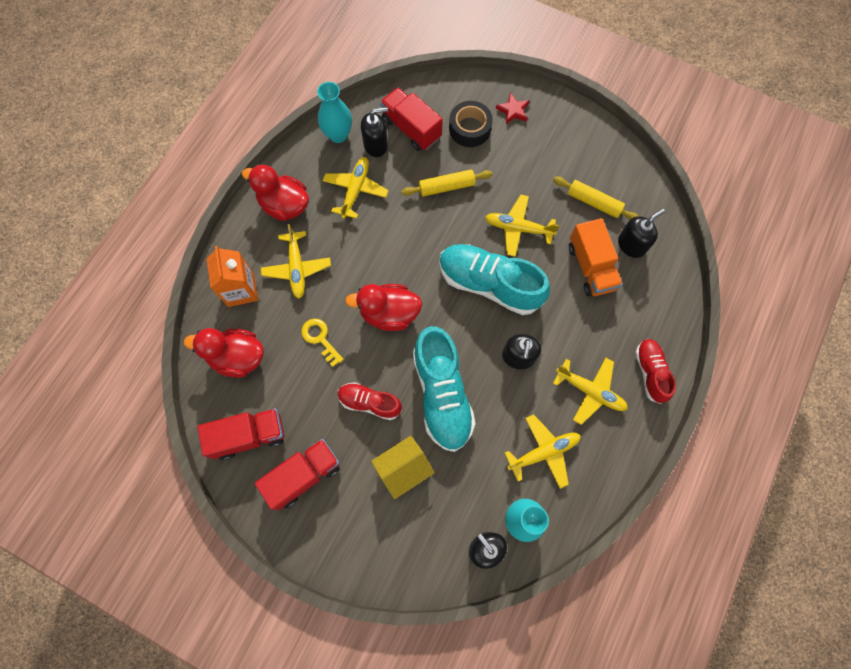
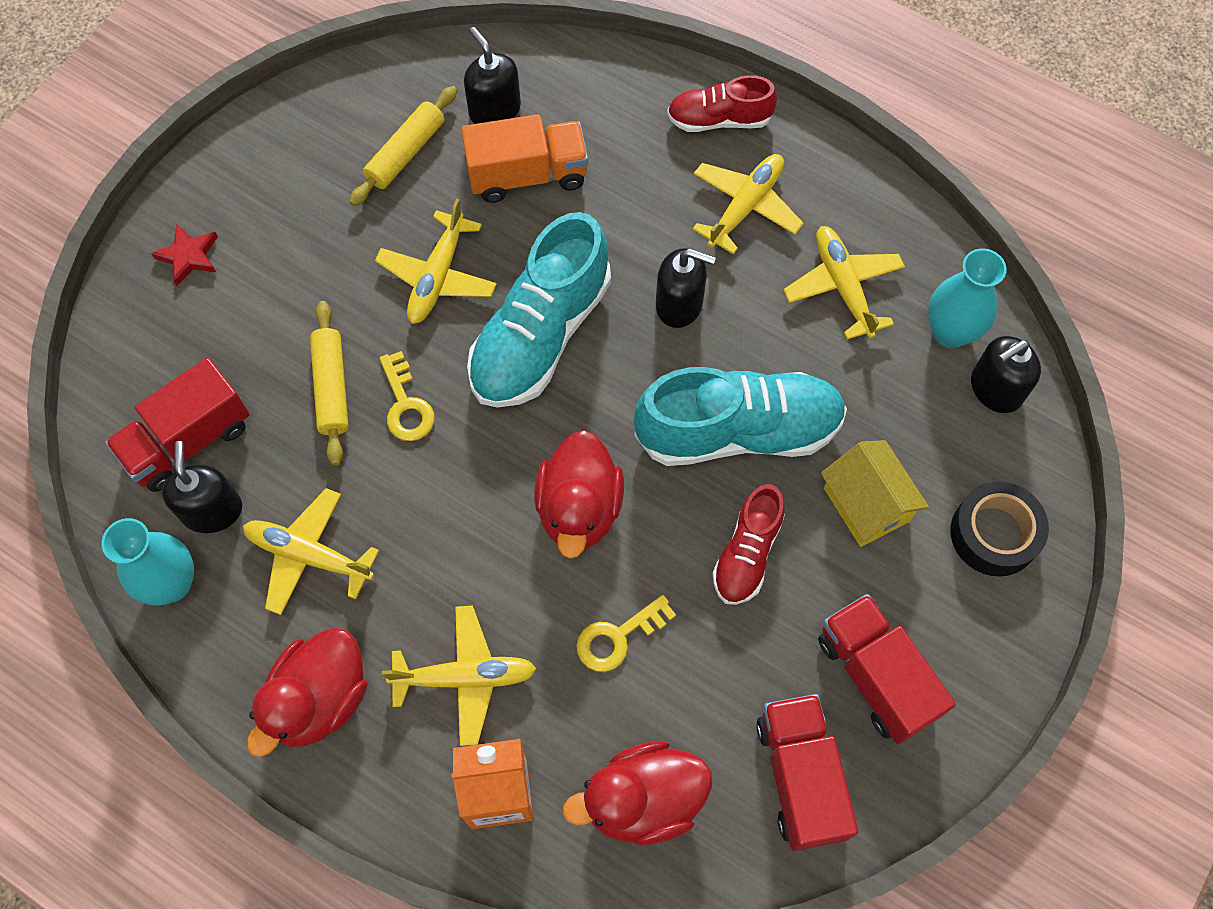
camera: 85 degrees left, 5 degrees down
(237, 357) = (642, 800): red duck -> red duck turned 60 degrees clockwise
(440, 223) = (406, 405): none -> yellow key
(470, 129) = (212, 335): black tape -> black tape (994, 534)

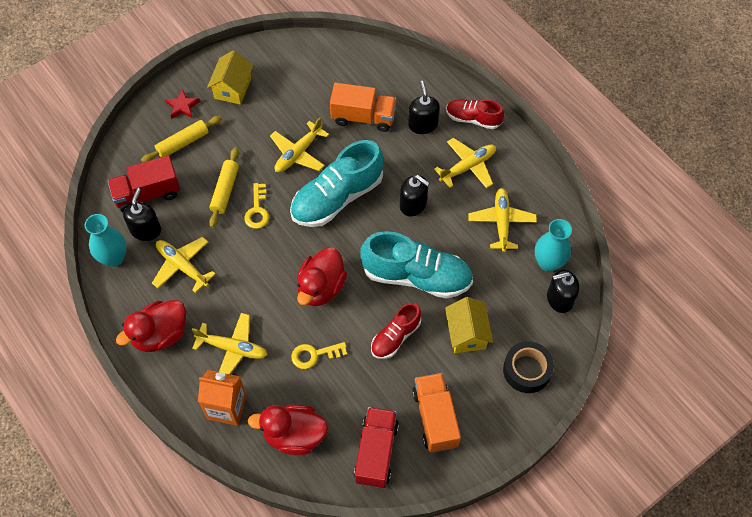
camera: 20 degrees right, 5 degrees down
(269, 194) = (233, 88): none -> yellow house
(406, 153) = (307, 88): yellow rolling pin -> yellow rolling pin (183, 143)
(494, 110) = (360, 80): black soap dispenser -> black soap dispenser (423, 124)
(876, 676) = (435, 418): red truck -> orange truck

